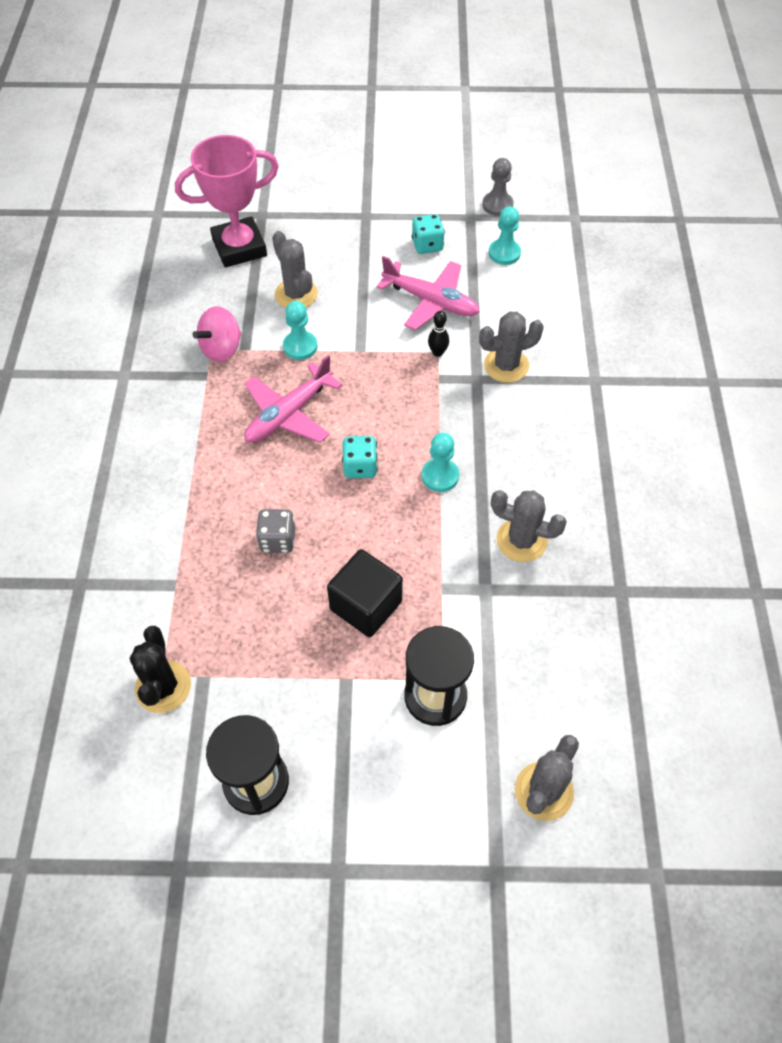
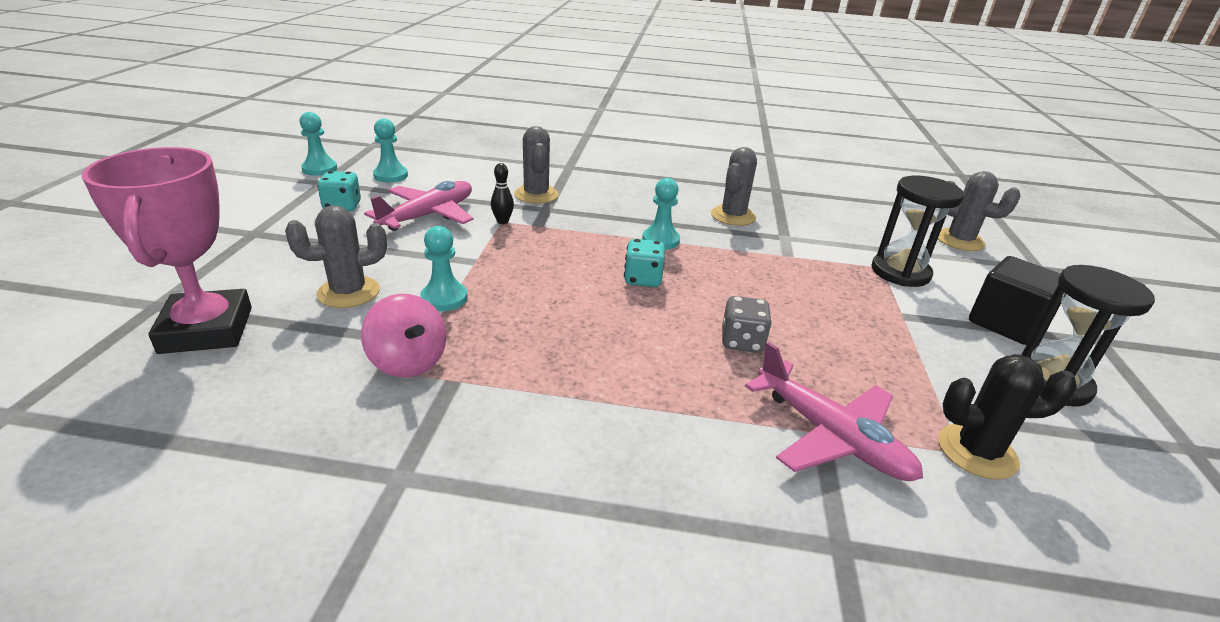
camera: 85 degrees left, 25 degrees down
(289, 414) = (553, 317): pink plane -> pink plane (831, 436)
(366, 605) = (816, 295): black cube -> black cube (1005, 323)
(497, 205) = (319, 169): grey pawn -> turquoise pawn

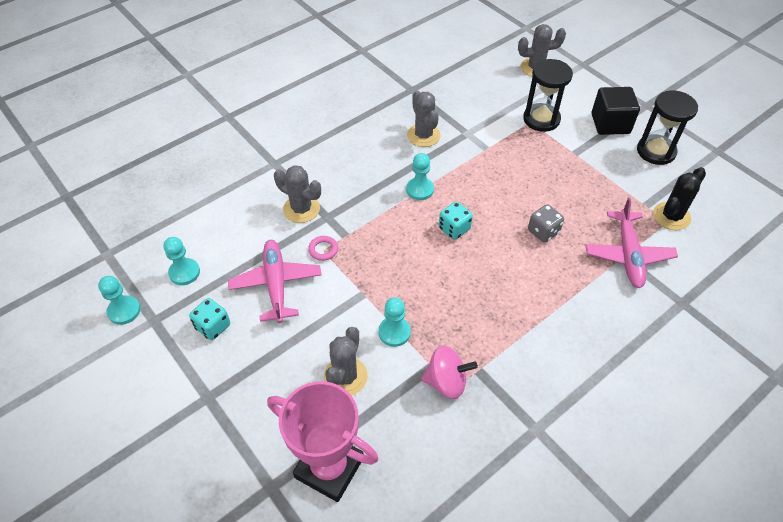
camera: 45 degrees left, 20 degrees up
(502, 221) = (323, 250): black bowling pin -> pink ring
(831, 436) = (628, 255): pink plane -> pink plane turned 90 degrees clockwise

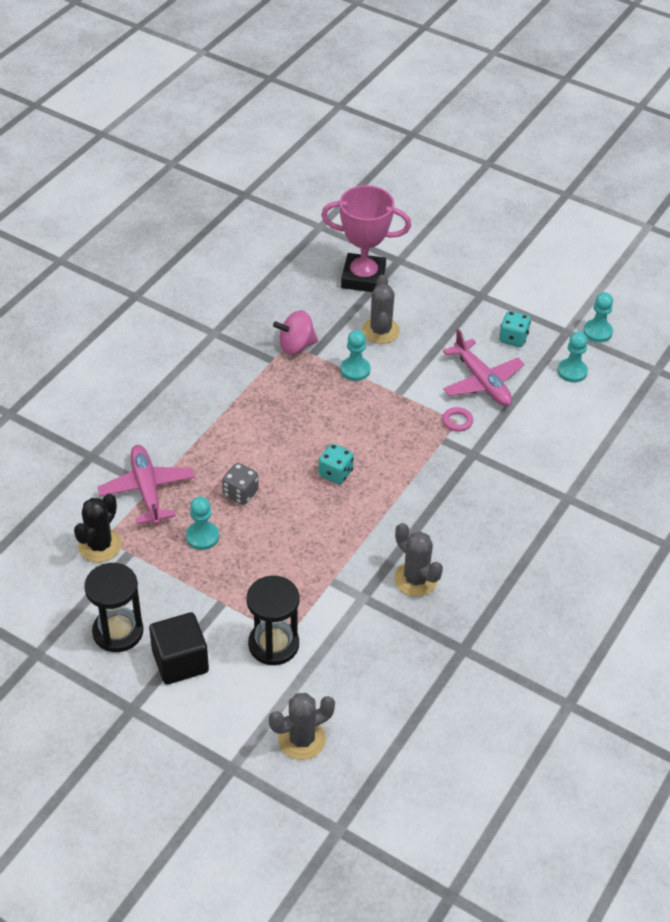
camera: 160 degrees right, 5 degrees down
(301, 209) = (504, 455): grey cactus -> none
(420, 190) = (389, 507): turquoise pawn -> turquoise pawn (202, 537)

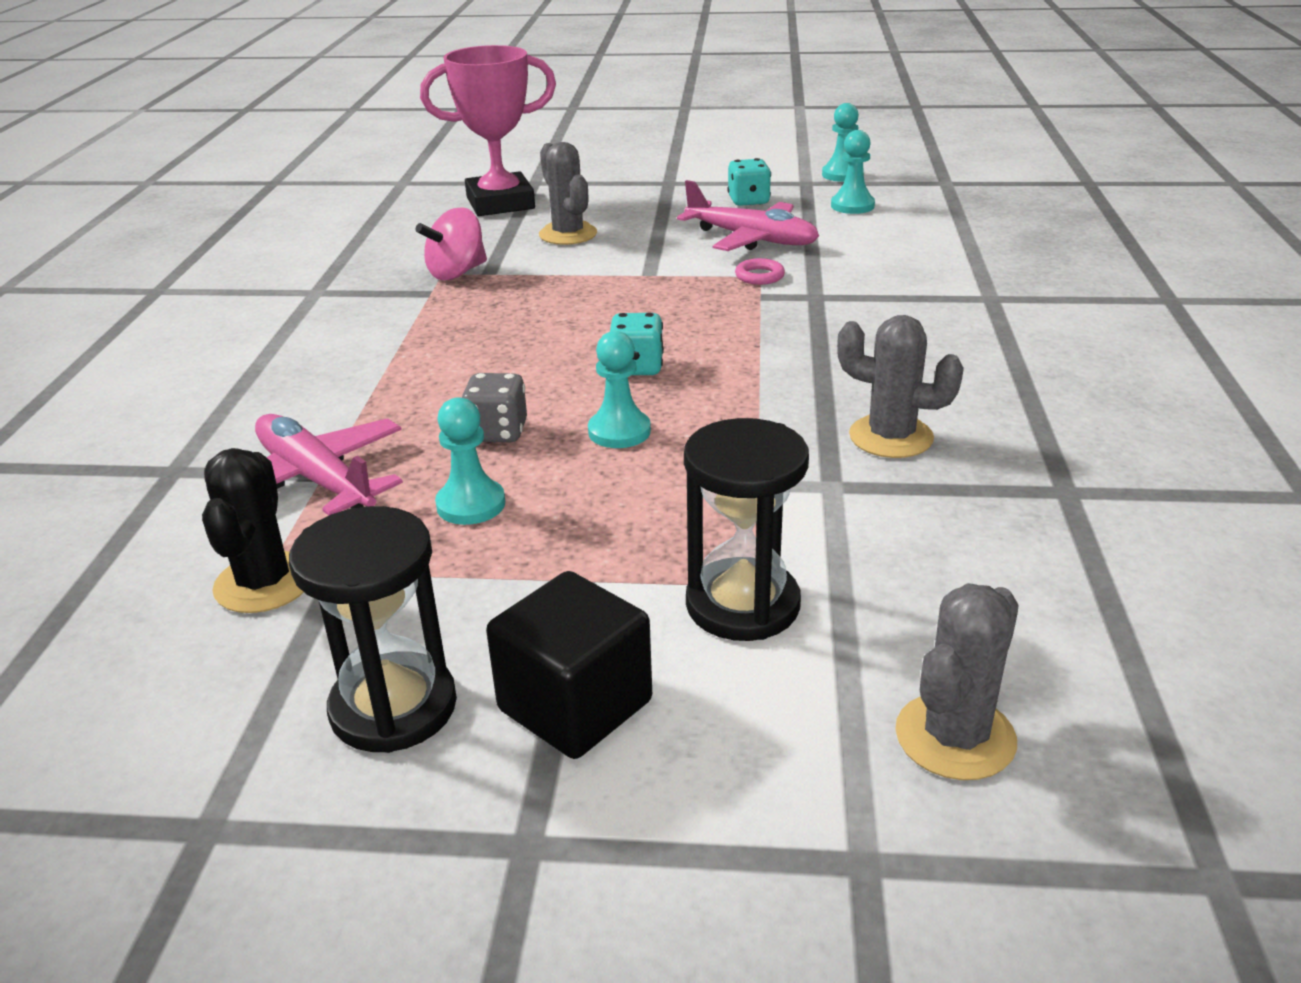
camera: 25 degrees left, 15 degrees down
(355, 370) = (566, 271): turquoise pawn -> turquoise pawn (619, 431)

